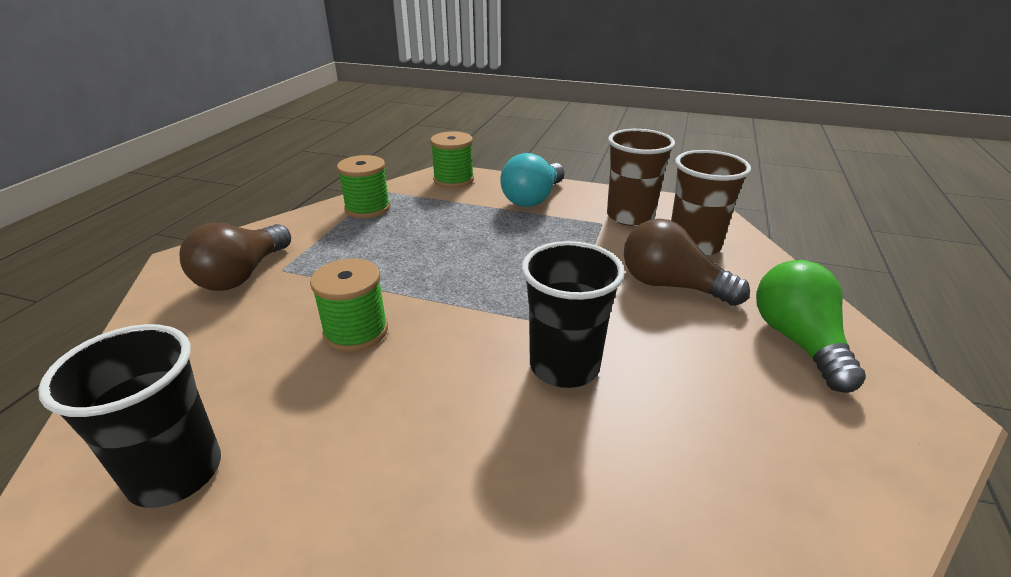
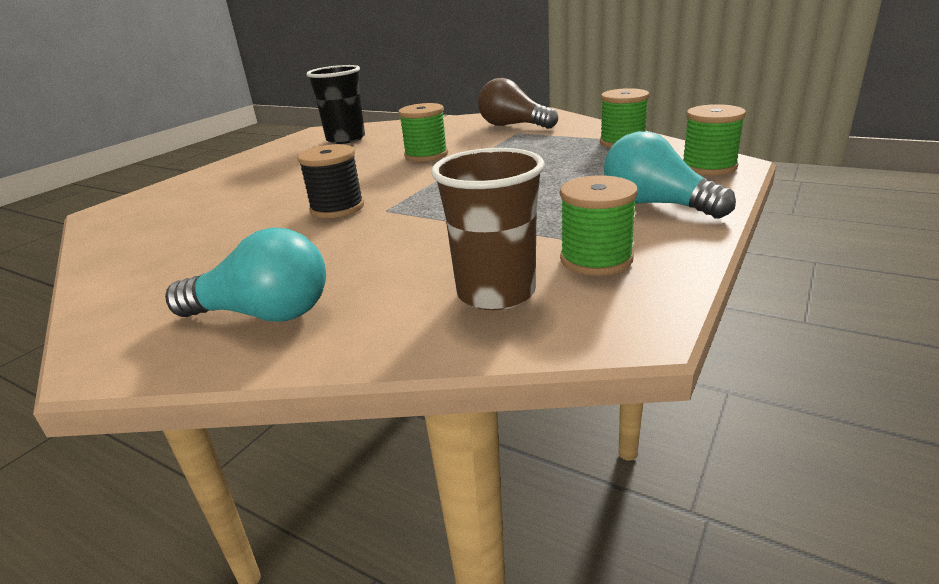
camera: 105 degrees right, 5 degrees down
(564, 366) = (337, 208): black cup -> black spool
(630, 216) = (596, 259): brown cup -> green spool
(671, 285) = (411, 262): brown light bulb -> none
(798, 341) = (264, 314): green light bulb -> turquoise light bulb

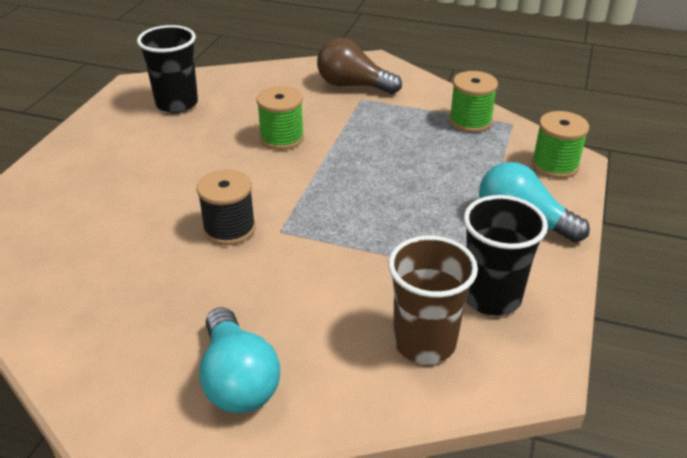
camera: 15 degrees left, 10 degrees up
(264, 314) = (238, 380): turquoise light bulb -> turquoise light bulb turned 75 degrees clockwise
(596, 259) = (491, 297): green spool -> black cup

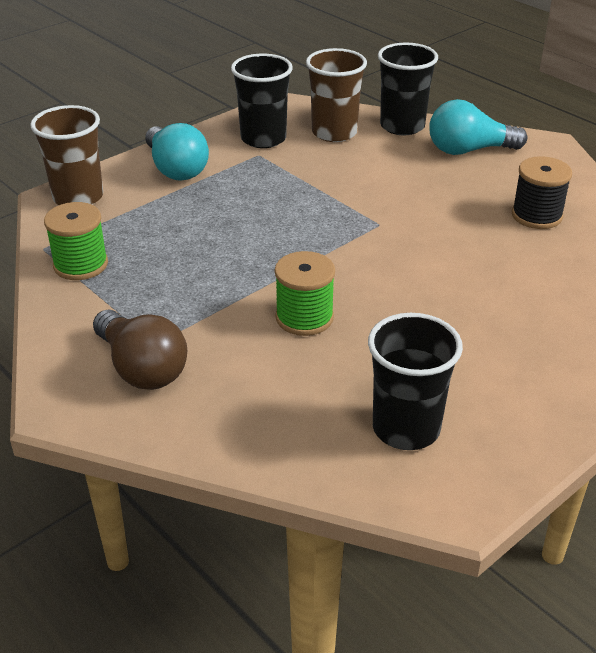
camera: 150 degrees left, 0 degrees up
(229, 229) = (424, 239): black spool -> black spool (536, 215)
(238, 380) = (468, 150): turquoise light bulb -> turquoise light bulb turned 105 degrees counterclockwise
(351, 395) = (402, 126): none -> black cup
(555, 165) = (78, 197): green spool -> brown cup

